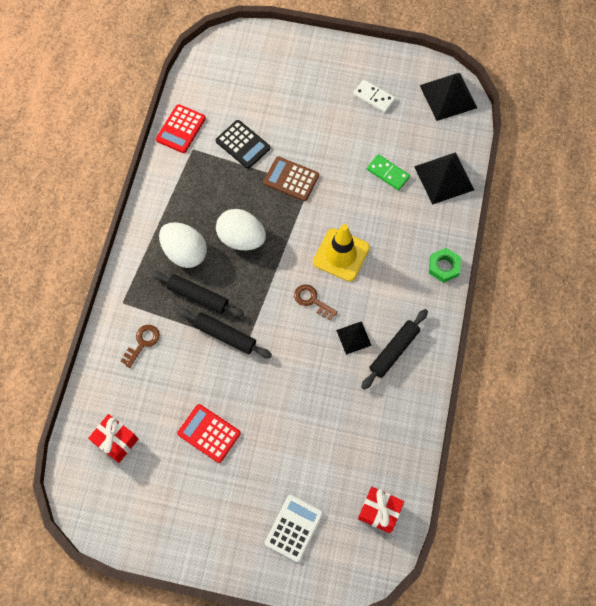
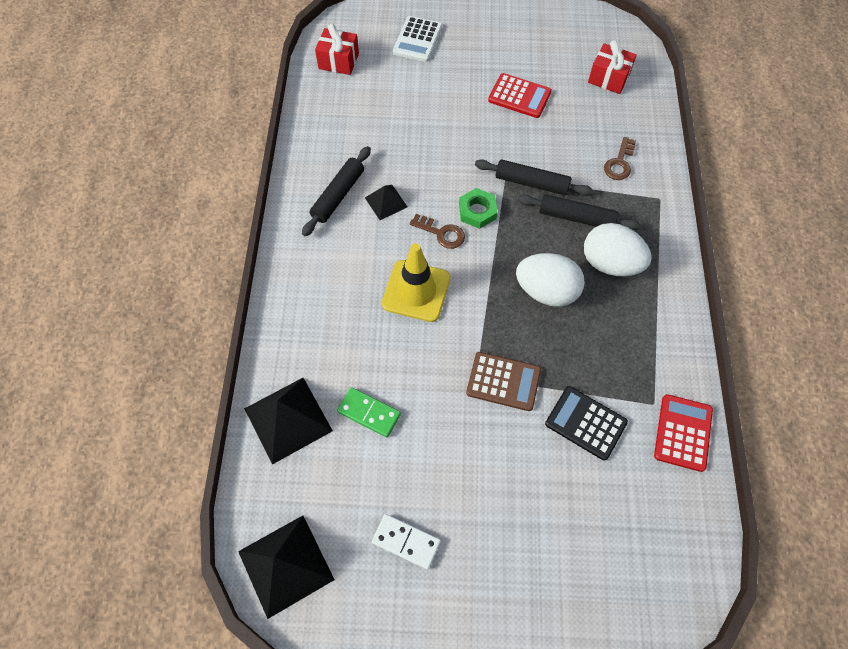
camera: 170 degrees right, 5 degrees down
(444, 266) = (284, 297): green nut -> green nut (477, 211)

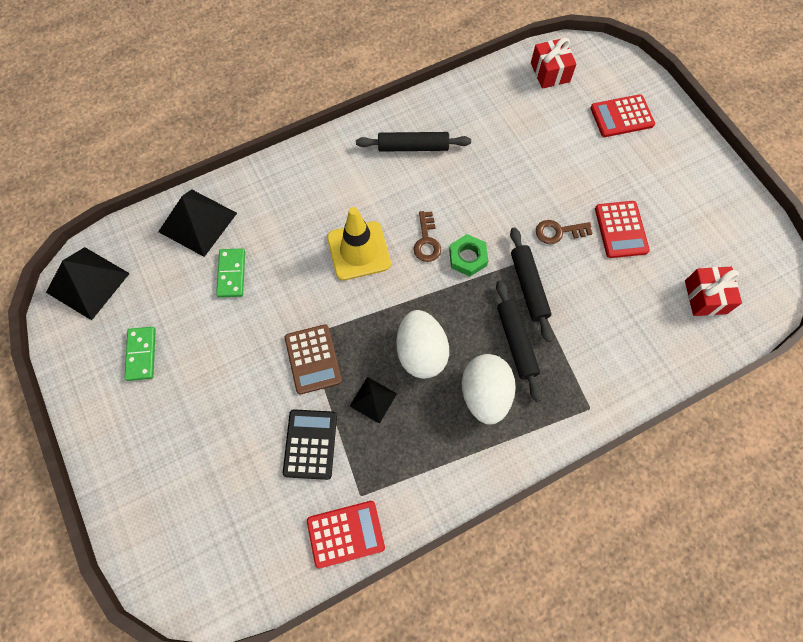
camera: 60 degrees right, 5 degrees up
(386, 202) = (430, 184): black pyramid -> black pyramid (373, 400)
(406, 542) = (141, 354): white domino -> green domino
(417, 40) = (621, 116): white calculator -> red calculator
(619, 163) = (606, 353): brown key -> brown key (558, 232)

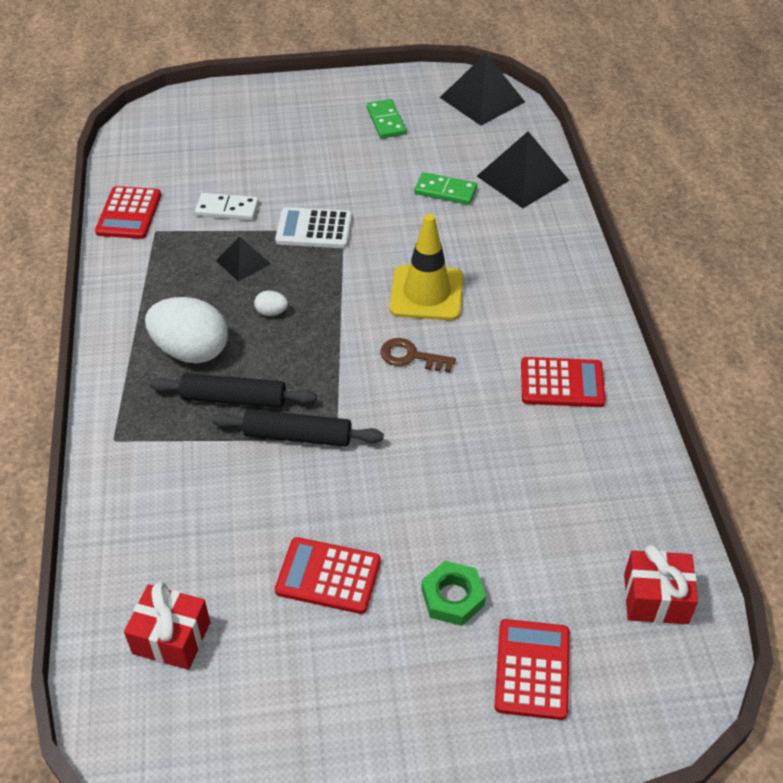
camera: 110 degrees right, 20 degrees down
(141, 354) = (386, 121): green domino -> green domino turned 60 degrees clockwise
(310, 444) = (227, 209): black calculator -> white domino
(313, 359) = (314, 229): brown calculator -> white calculator
(413, 147) = (562, 383): black rolling pin -> red calculator
(421, 352) = (271, 312): white egg -> white egg, size x0.42
(467, 257) = (369, 389): green nut -> green nut (452, 597)
(558, 232) = (360, 498): brown key -> none

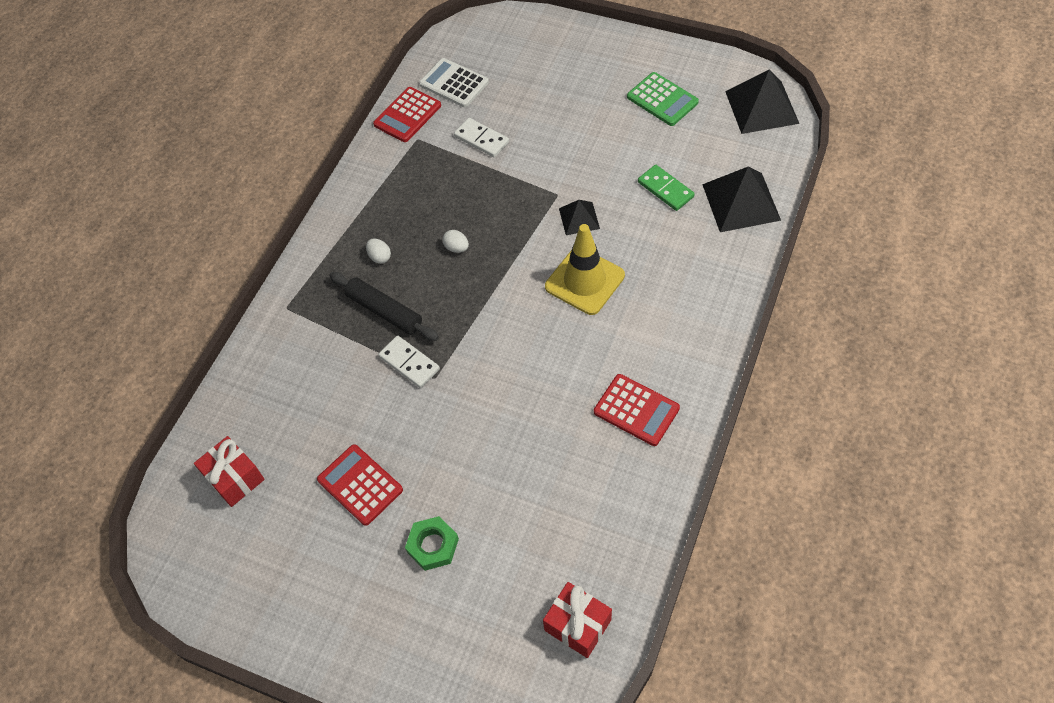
camera: 35 degrees right, 10 degrees up
(191, 351) = (380, 257): white egg -> white egg, size x0.42
(243, 262) = (463, 193): black pyramid -> black pyramid (579, 218)
(298, 436) = (409, 363): black rolling pin -> white domino
(314, 229) = (536, 184): white calculator -> white calculator (454, 83)
(386, 121) = (662, 100): green domino -> green calculator
(411, 356) = (535, 333): brown key -> none
(532, 669) = (450, 629): red calculator -> none

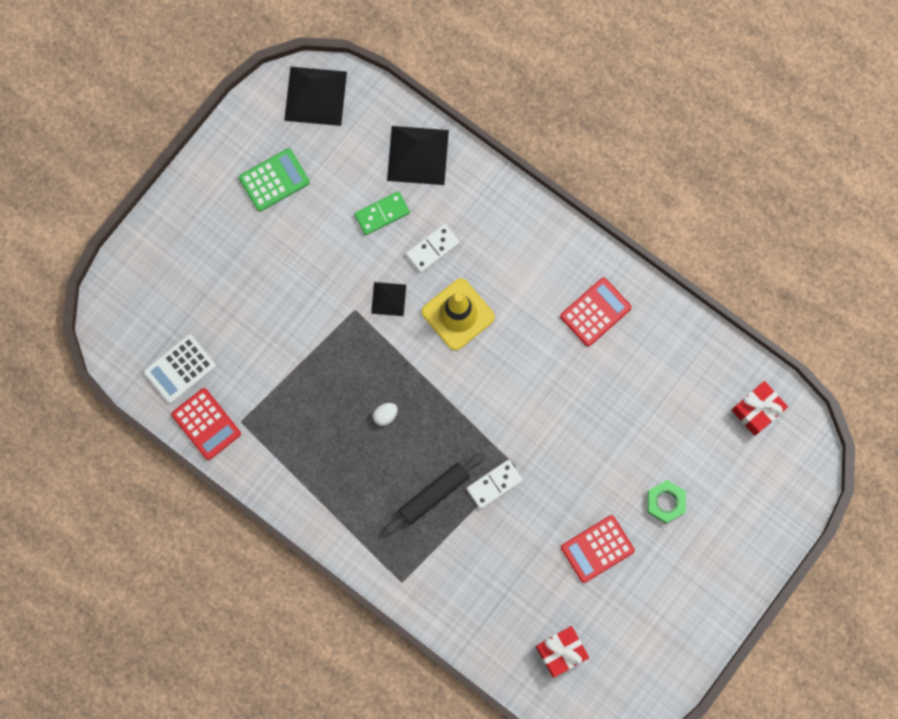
camera: 80 degrees left, 20 degrees up
(380, 257) = (372, 486): white egg -> none
(481, 139) = (263, 361): white domino -> white domino (432, 249)

